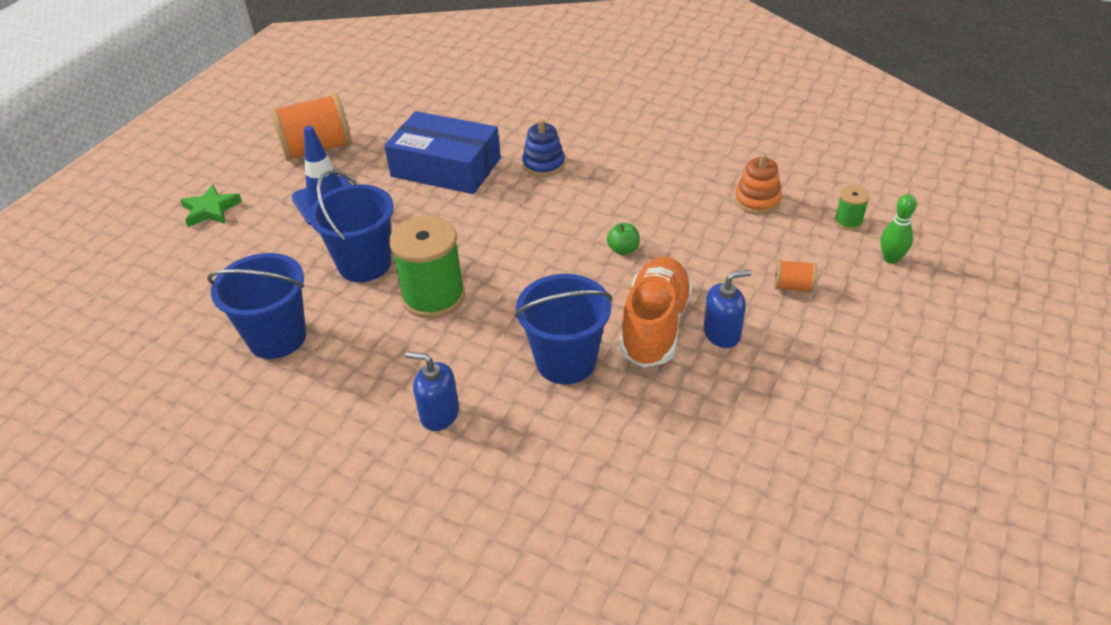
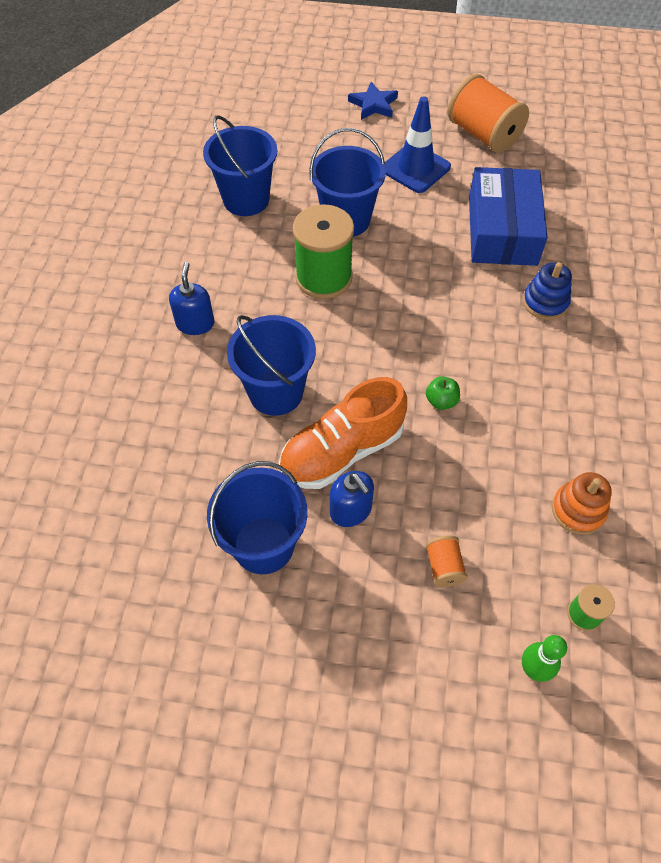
camera: 70 degrees right, 15 degrees up
(210, 210) = (373, 104): green star -> blue star
(655, 326) = (342, 451): orange shoe -> orange shoe turned 150 degrees clockwise
(744, 404) = (263, 545): none -> blue bucket

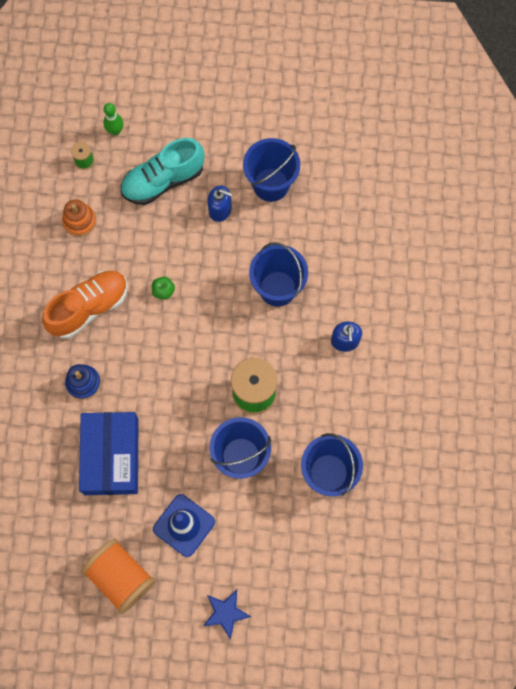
camera: 175 degrees right, 15 degrees up
(342, 451) = (228, 249): orange shoe -> orange shoe (89, 308)
(351, 510) = (220, 210): blue soap dispenser -> blue soap dispenser turned 150 degrees clockwise
(444, 567) = (163, 180): orange spool -> turquoise shoe

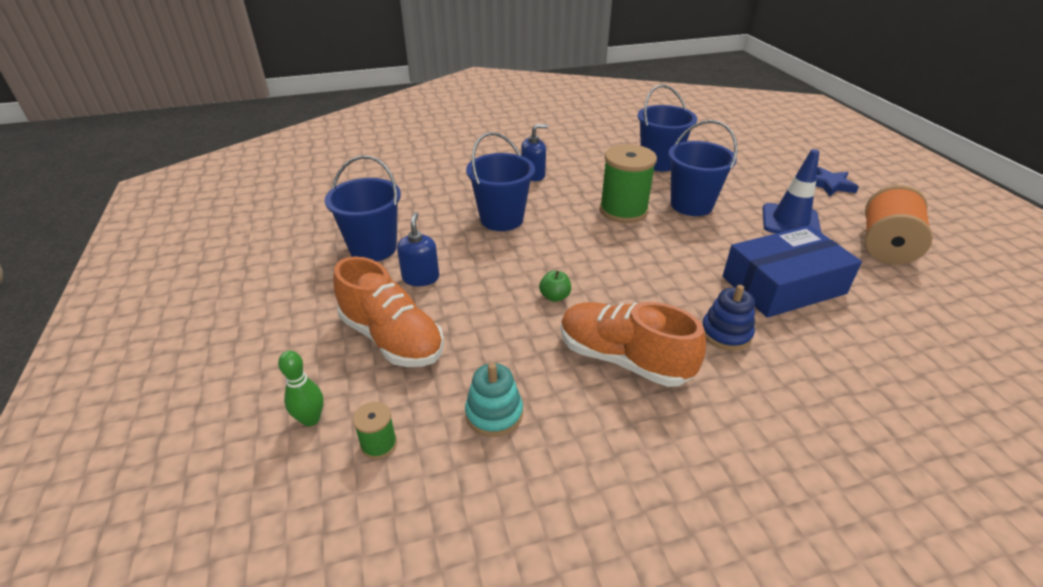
camera: 110 degrees left, 35 degrees down
(80, 221) = (494, 413): orange stacking toy -> turquoise stacking toy
(163, 180) = (392, 338): turquoise shoe -> orange shoe

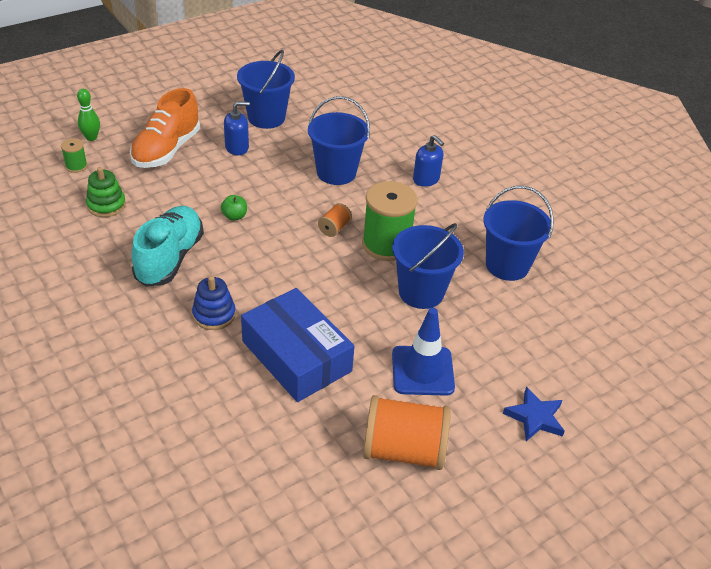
camera: 70 degrees right, 5 degrees up
(494, 413) = (106, 205): turquoise stacking toy -> green stacking toy
(593, 234) = (334, 228): none -> orange spool
(623, 359) = (170, 258): orange shoe -> turquoise shoe

